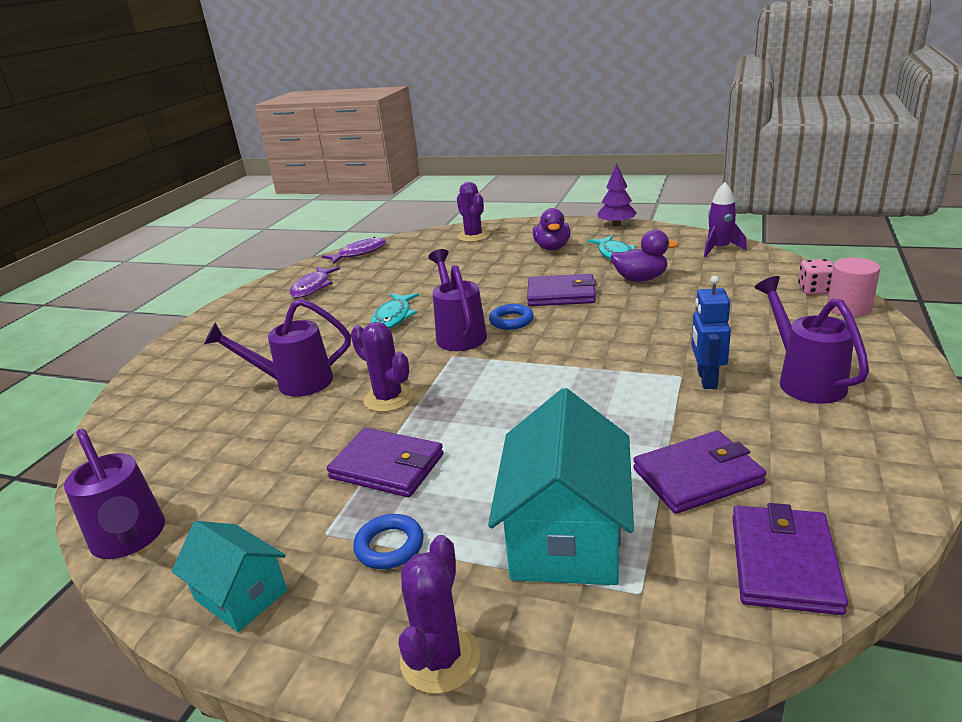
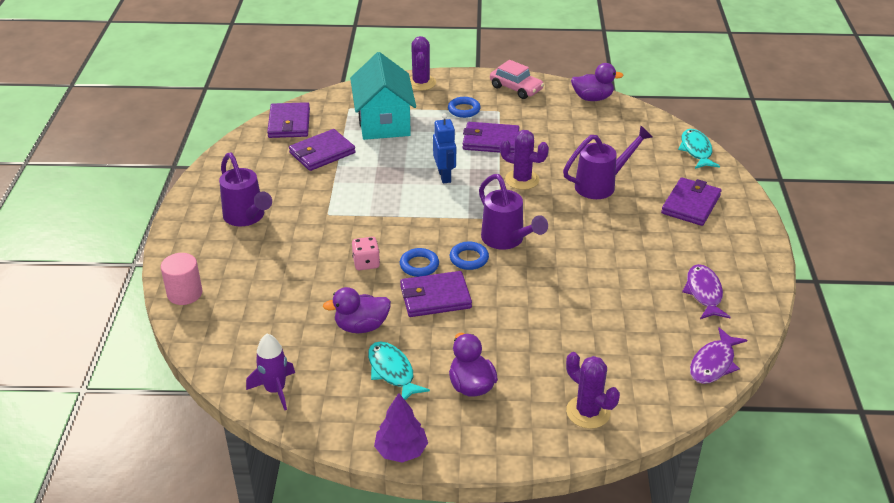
camera: 160 degrees right, 10 degrees up
(131, 540) = (592, 98): purple watering can -> purple duck
(223, 354) = (691, 204): none -> purple wallet
(241, 595) = (516, 88): turquoise house -> pink car
(393, 317) = (579, 255): turquoise fish -> turquoise fish (696, 150)
(569, 318) = (419, 265): none -> blue ring
(706, 379) = (310, 212): blue robot -> blue robot (445, 176)
(815, 290) = (202, 317): pink dice -> pink dice (366, 263)

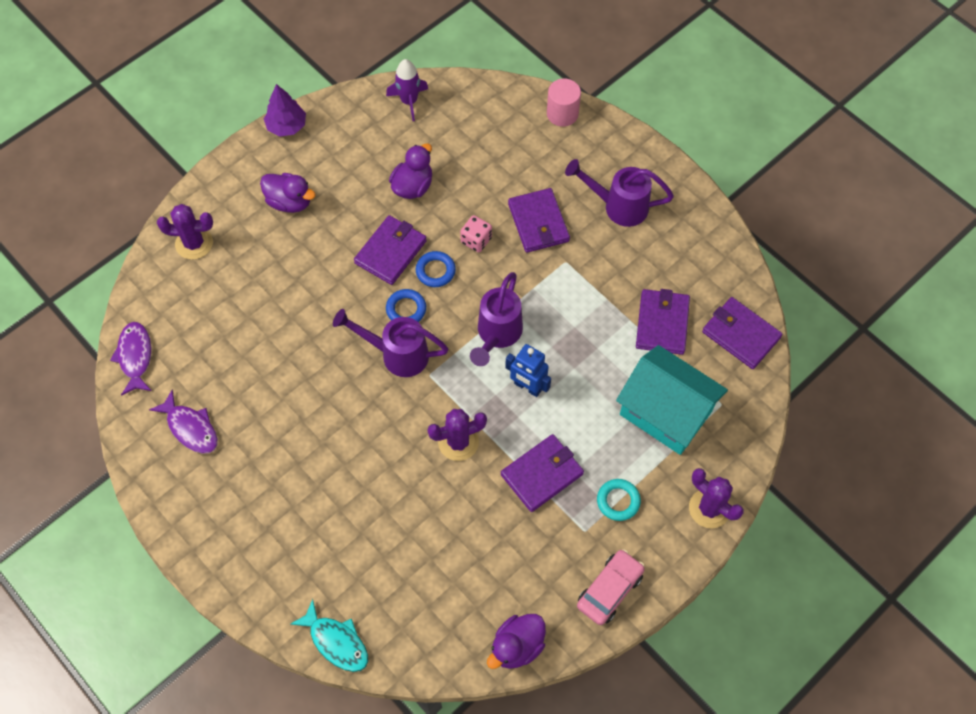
camera: 135 degrees right, 25 degrees up
(392, 371) = (352, 171): turquoise fish -> none
(464, 110) = (618, 501): blue ring -> turquoise ring
(516, 88) = (609, 590): pink car -> pink car turned 135 degrees clockwise
(601, 185) = (382, 498): purple watering can -> purple watering can (497, 335)
(691, 204) = (280, 541): purple wallet -> purple wallet (538, 222)

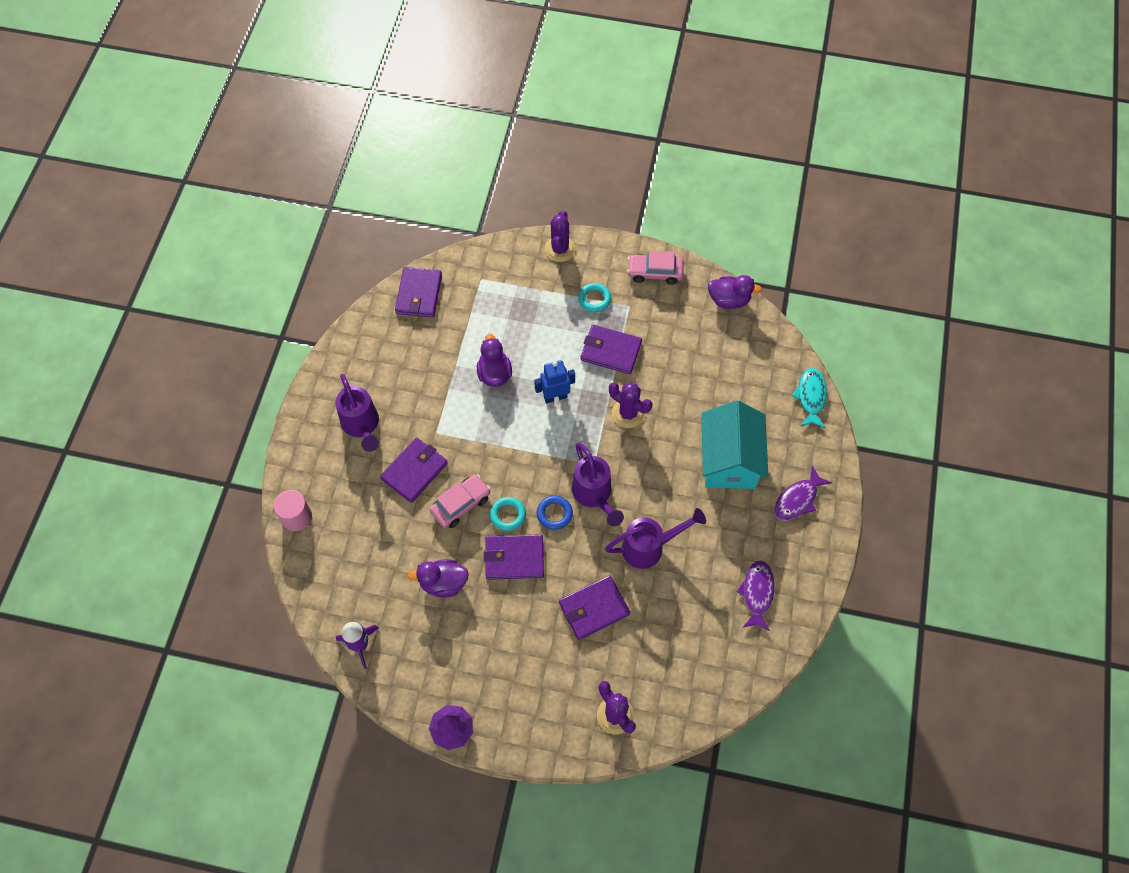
camera: 125 degrees left, 0 degrees up
(135, 356) = (739, 679): purple fish -> purple fish (797, 499)
(290, 202) = (524, 668): purple duck -> purple duck (494, 373)
(435, 271) = (508, 515): blue ring -> turquoise ring
(476, 240) = (461, 504): pink dice -> pink car
(497, 335) = (530, 440): purple watering can -> purple watering can (650, 547)
(527, 387) = (555, 397): blue robot -> blue robot turned 105 degrees counterclockwise
(662, 323) = (444, 344): purple wallet -> purple wallet (594, 608)
(665, 412) = (511, 306): turquoise house -> turquoise house (729, 460)

